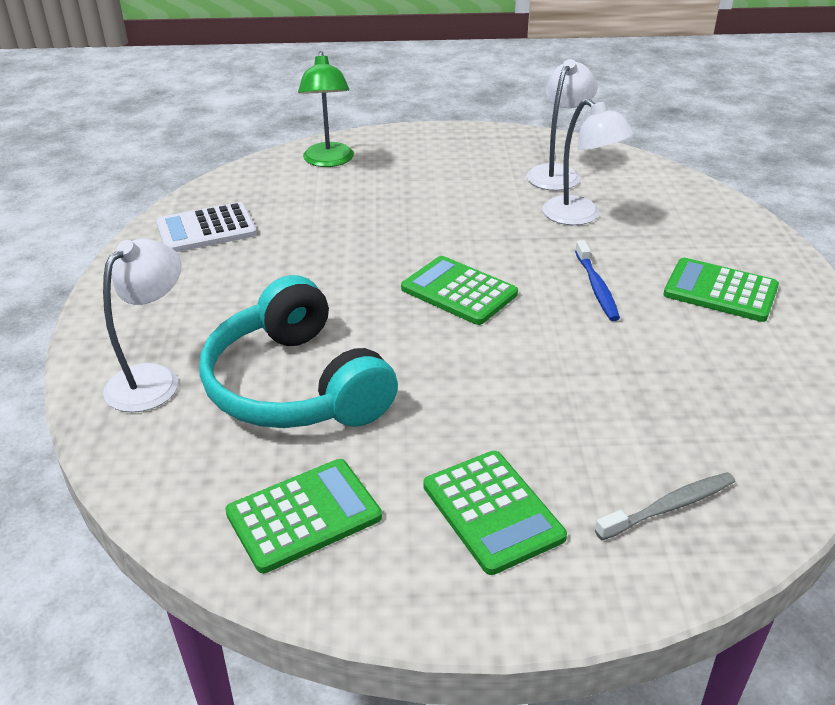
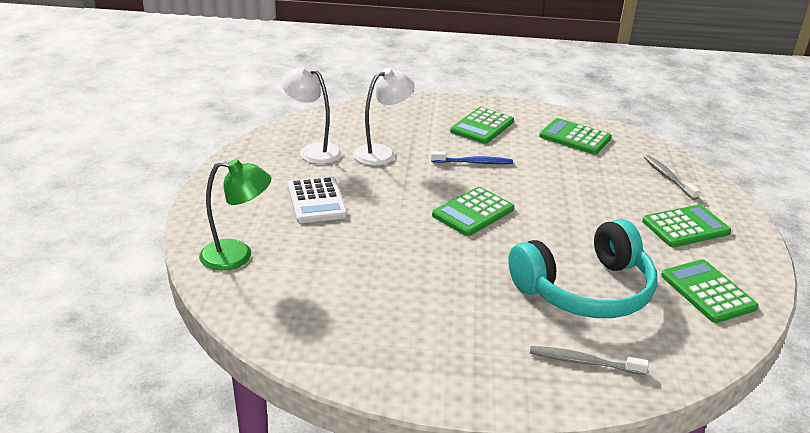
camera: 85 degrees left, 5 degrees down
(153, 379) = (583, 362): white lamp -> grey toothbrush
(206, 229) = (350, 336): white calculator -> white calculator (317, 201)
(755, 390) = (575, 137): none -> green calculator

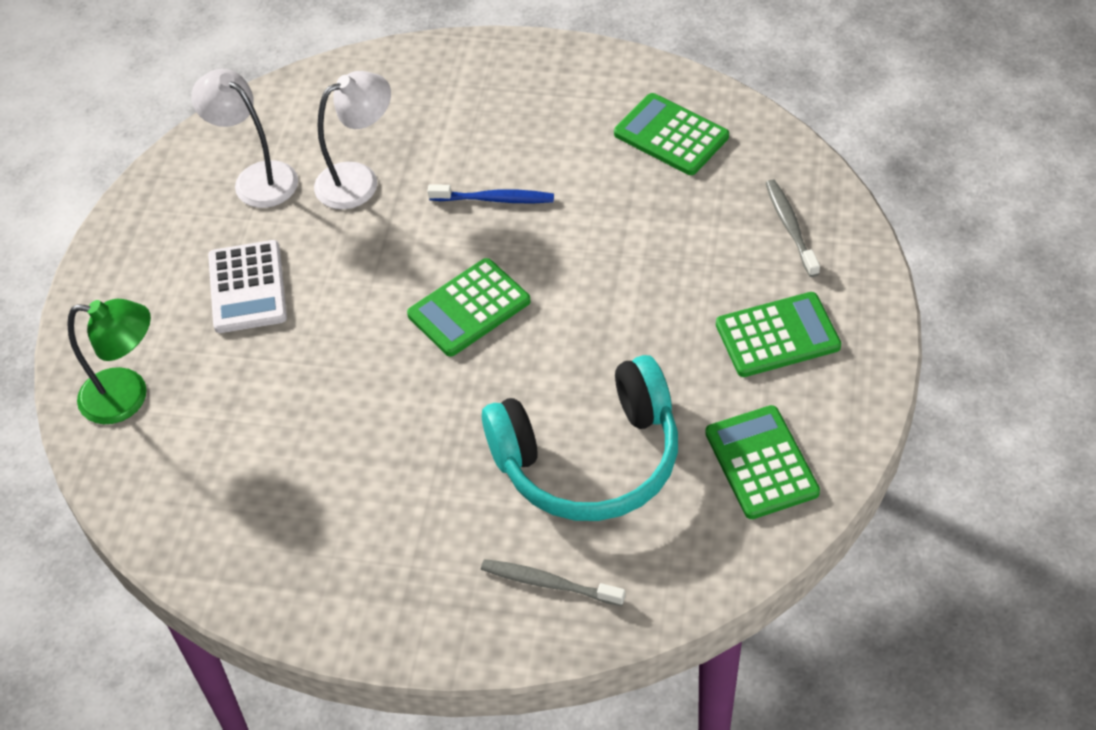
camera: 10 degrees right, 20 degrees up
(482, 126) = (528, 113): green calculator -> none

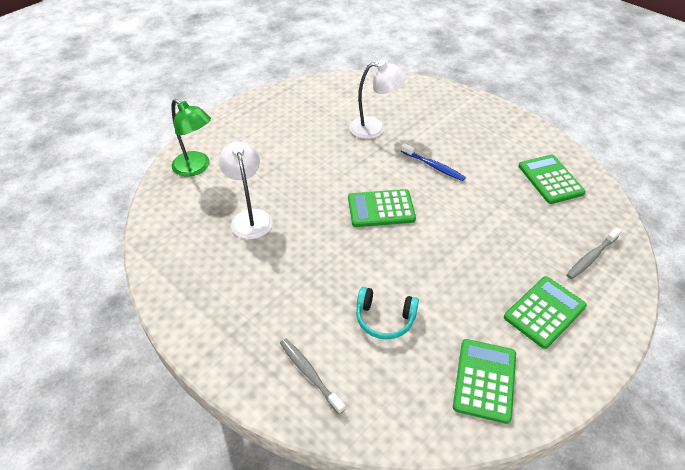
camera: 30 degrees right, 5 degrees down
(248, 287) = (287, 149): white calculator -> none
(256, 178) = (330, 107): white lamp -> white lamp (250, 217)
(589, 460) = (384, 319): turquoise headphones -> turquoise headphones, size x0.50
(777, 335) = (544, 312): green calculator -> green calculator turned 60 degrees counterclockwise
(790, 227) = (591, 257): grey toothbrush -> grey toothbrush turned 150 degrees counterclockwise

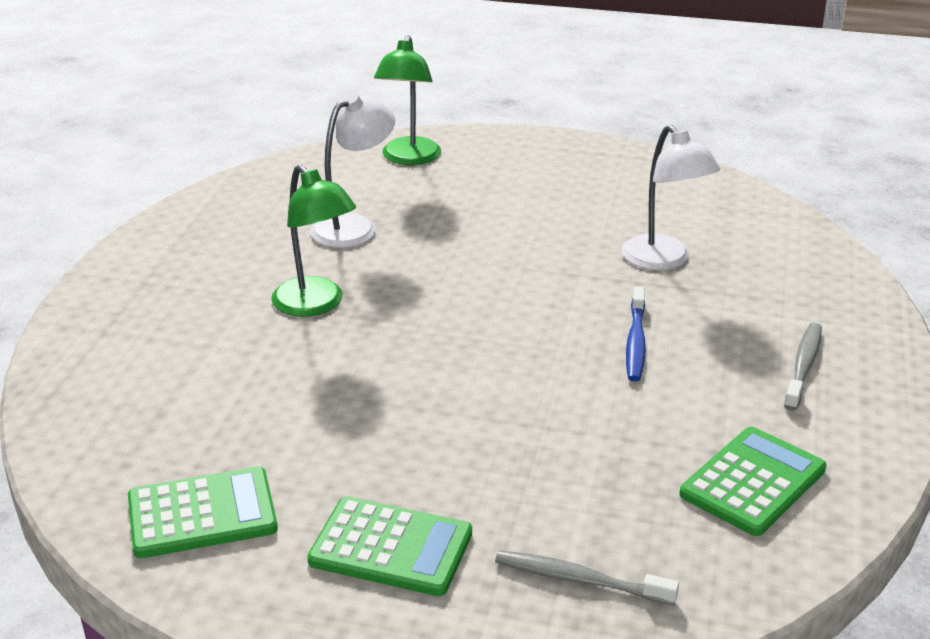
camera: 60 degrees right, 15 degrees down
(309, 374) = (119, 358): grey toothbrush -> grey toothbrush (803, 366)
(319, 263) = (316, 305): none -> green lamp
(381, 209) = (477, 322): green calculator -> none
(384, 319) = (255, 390): turquoise headphones -> none

